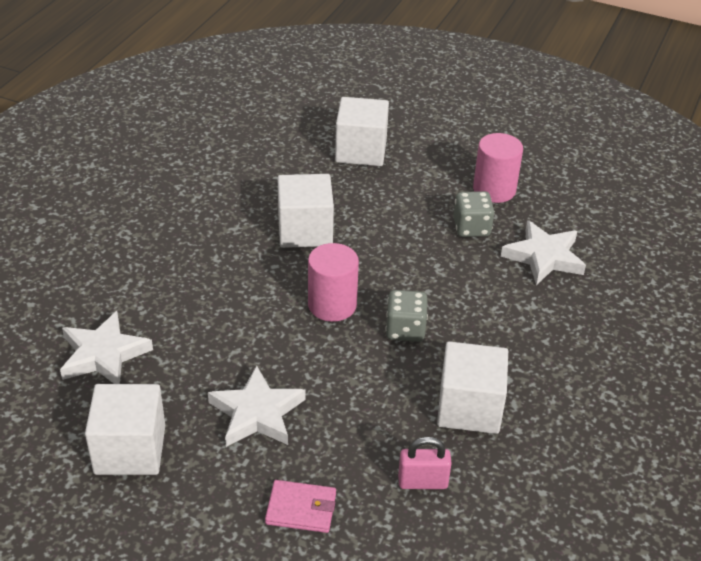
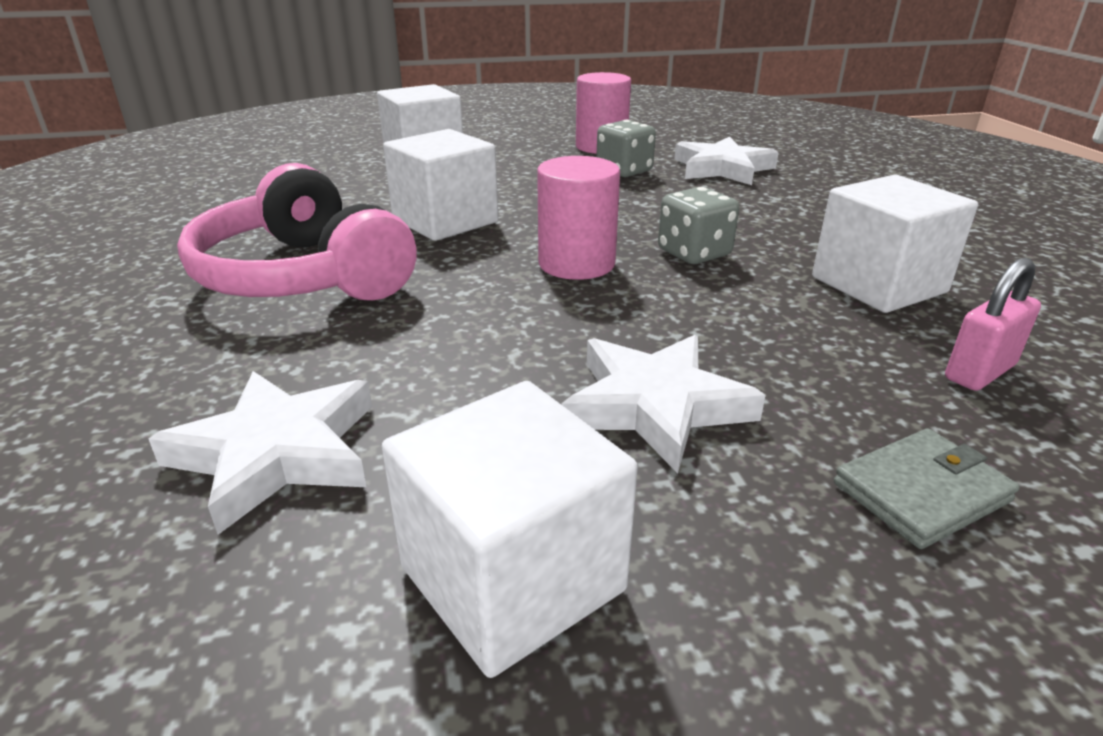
camera: 35 degrees left, 10 degrees down
(195, 246) = (303, 276): none -> pink headphones
(301, 509) = (921, 492): pink wallet -> grey wallet

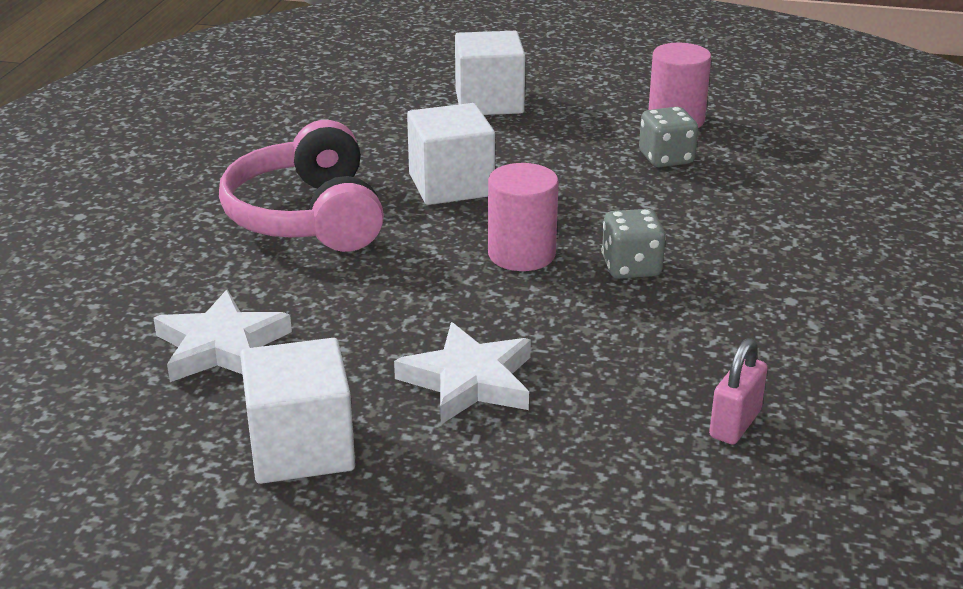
camera: 25 degrees right, 0 degrees up
(722, 168) = (771, 175): white star -> none
(878, 285) = (756, 336): white cube -> none
(921, 492) = (580, 479): grey wallet -> none
(980, 372) = (735, 424): pink padlock -> pink padlock turned 45 degrees counterclockwise

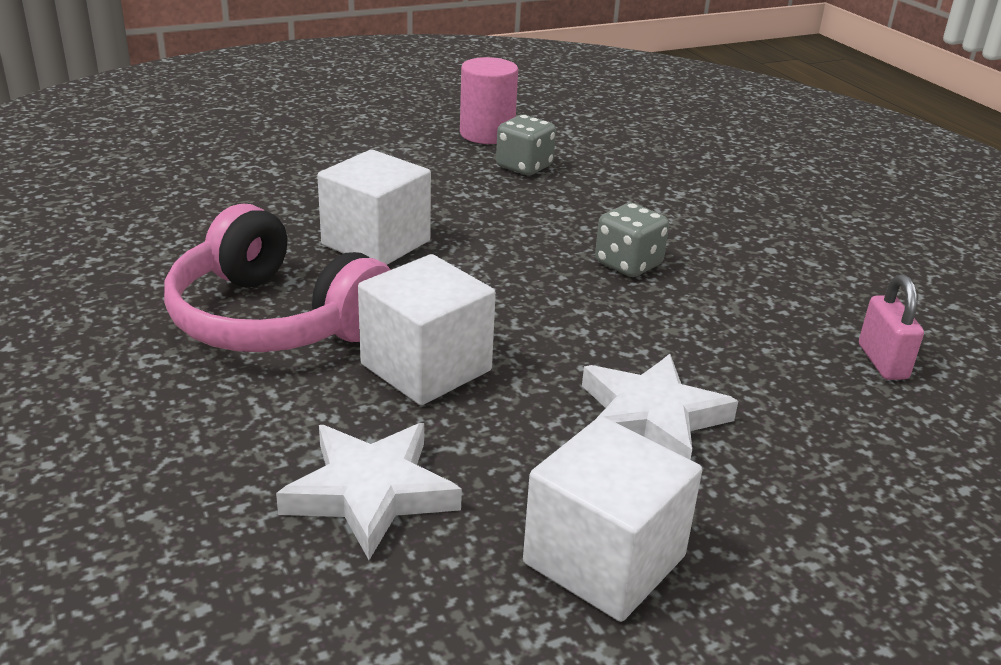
camera: 40 degrees left, 0 degrees up
(489, 102) = (305, 159): white cube -> white cube (426, 367)
(521, 254) = (528, 284): pink cylinder -> none

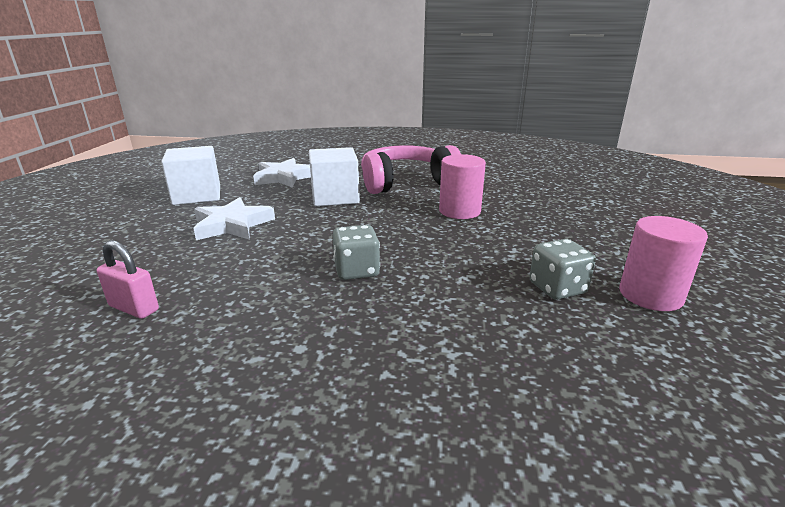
camera: 125 degrees right, 5 degrees down
(376, 243) = (459, 211): white cube -> pink cylinder

